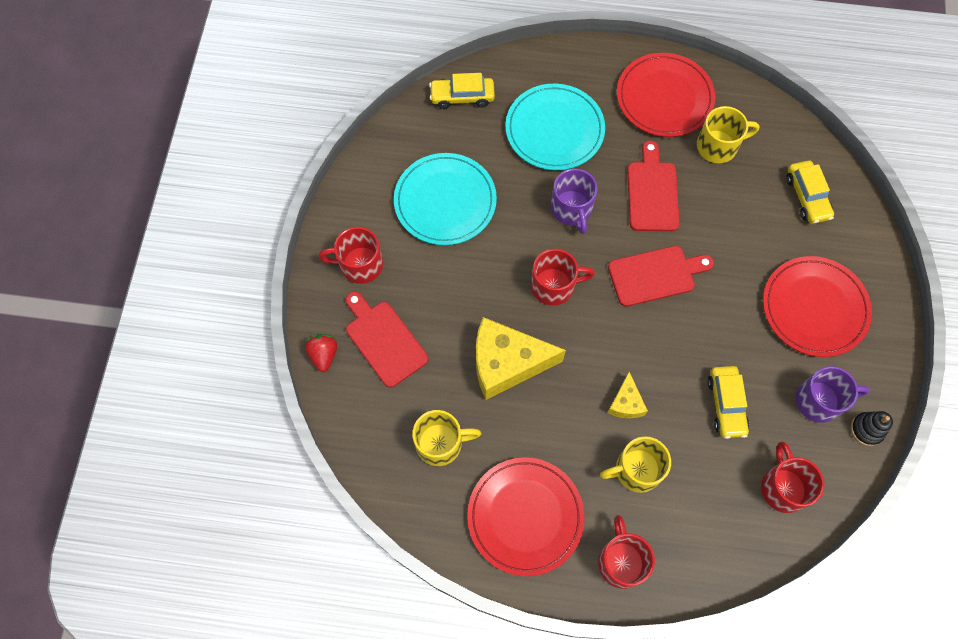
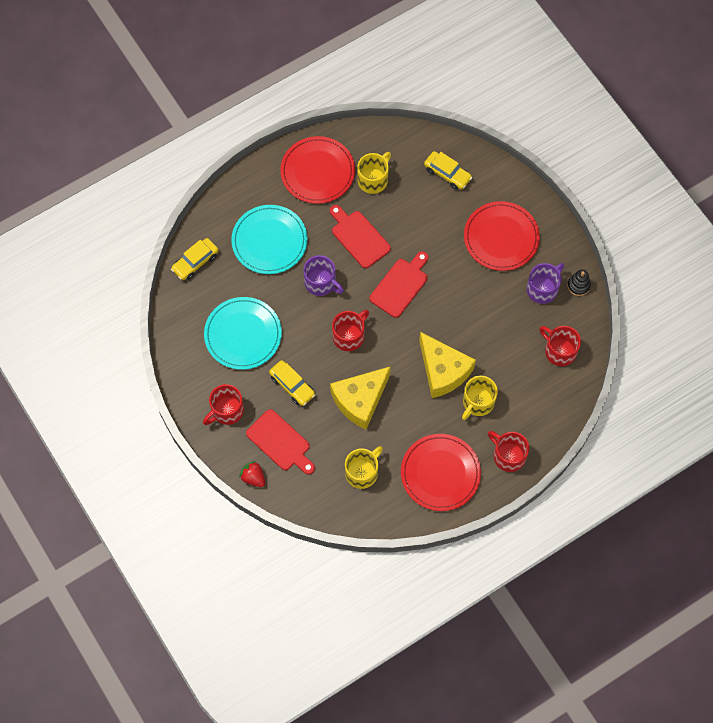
camera: 40 degrees left, 0 degrees up
(384, 340) = (280, 442): red cutting board -> red cutting board turned 150 degrees counterclockwise
(626, 403) = (443, 371): yellow cheese -> yellow cheese, size x2.02
(726, 404) = (496, 329): yellow car -> yellow car (292, 385)

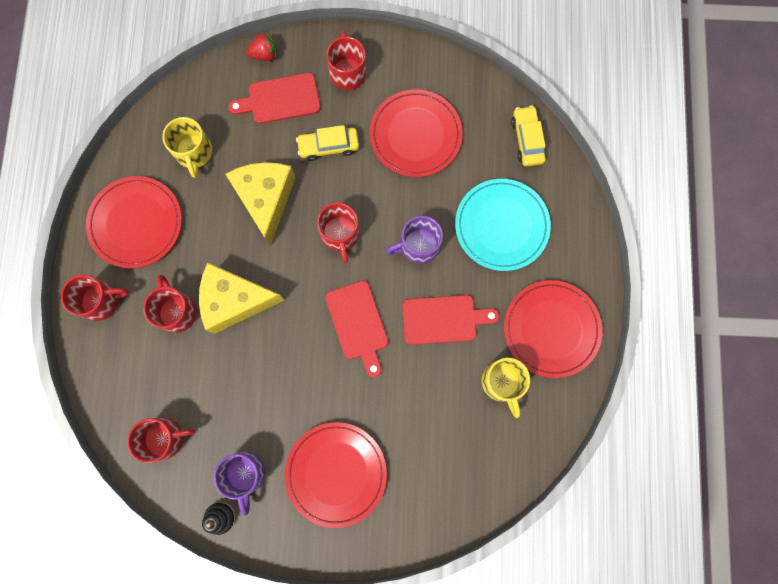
camera: 125 degrees right, 10 degrees up
(243, 334) = (415, 135): turquoise plate -> red plate
(447, 174) = (454, 470): yellow car -> none
(477, 402) = (177, 311): yellow mug -> red mug

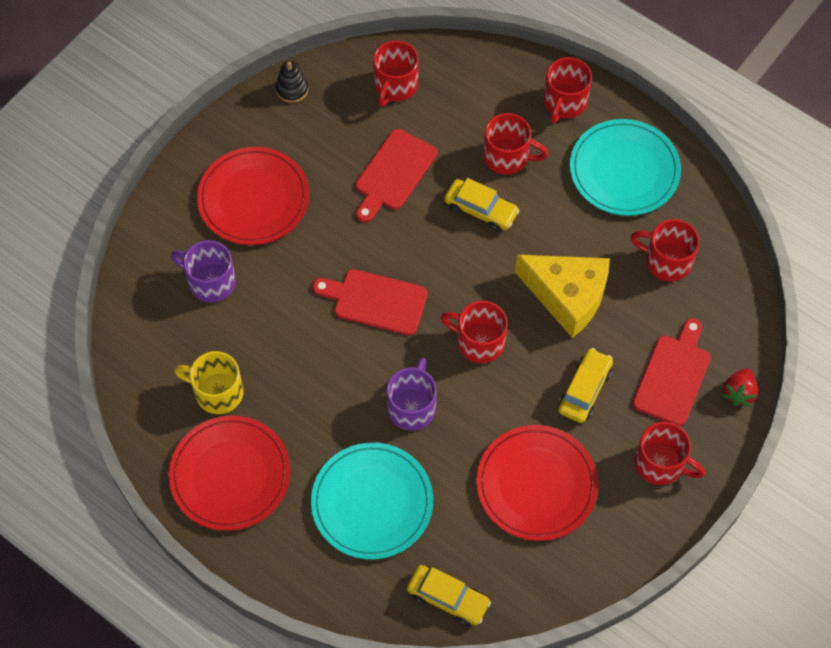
camera: 125 degrees right, 15 degrees down
(136, 223) = (624, 170): red plate -> turquoise plate
(194, 153) = (666, 261): yellow mug -> red mug
(235, 301) = (481, 210): yellow cheese -> yellow car
(245, 474) = (312, 128): purple mug -> purple mug (210, 281)
(443, 319) = (320, 380): red cutting board -> red cutting board (393, 173)

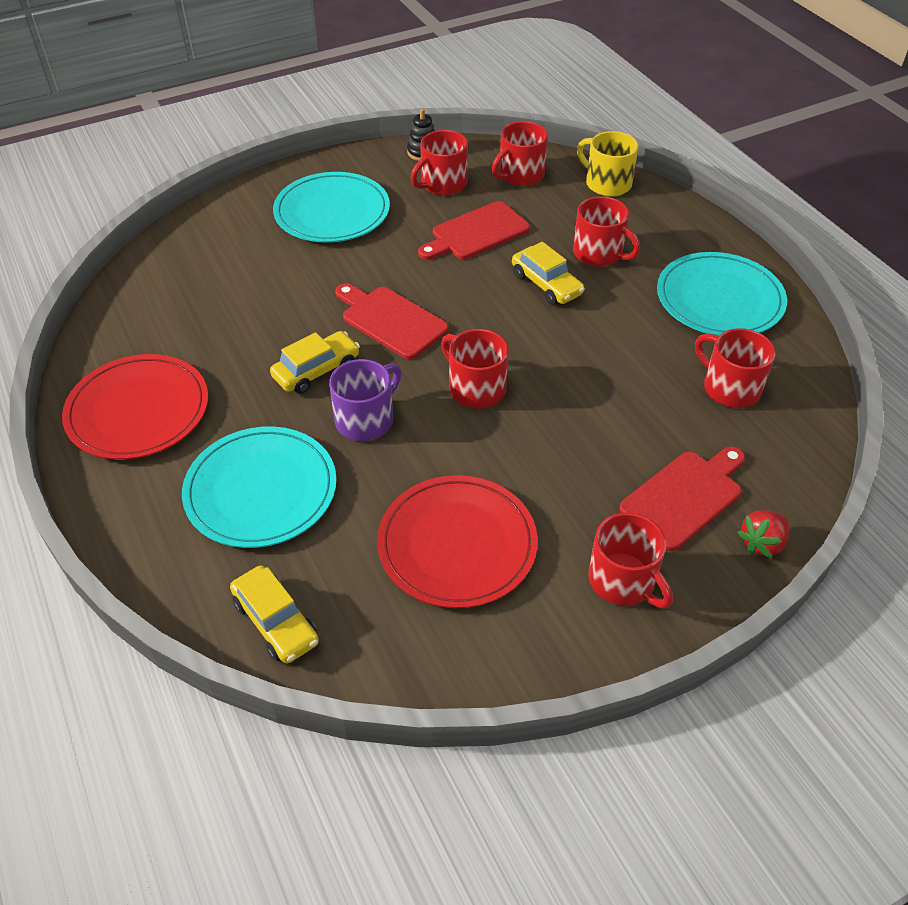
camera: 25 degrees right, 15 degrees down
(210, 281) = (246, 256): purple mug -> none
(217, 392) = (182, 339): yellow mug -> yellow mug (607, 183)
(253, 199) = (332, 212): red plate -> turquoise plate
(564, 102) = (682, 231): red mug -> red mug (442, 184)
(567, 296) = (597, 382): yellow cheese -> none
(584, 390) = (569, 472): yellow car -> yellow car (316, 370)

